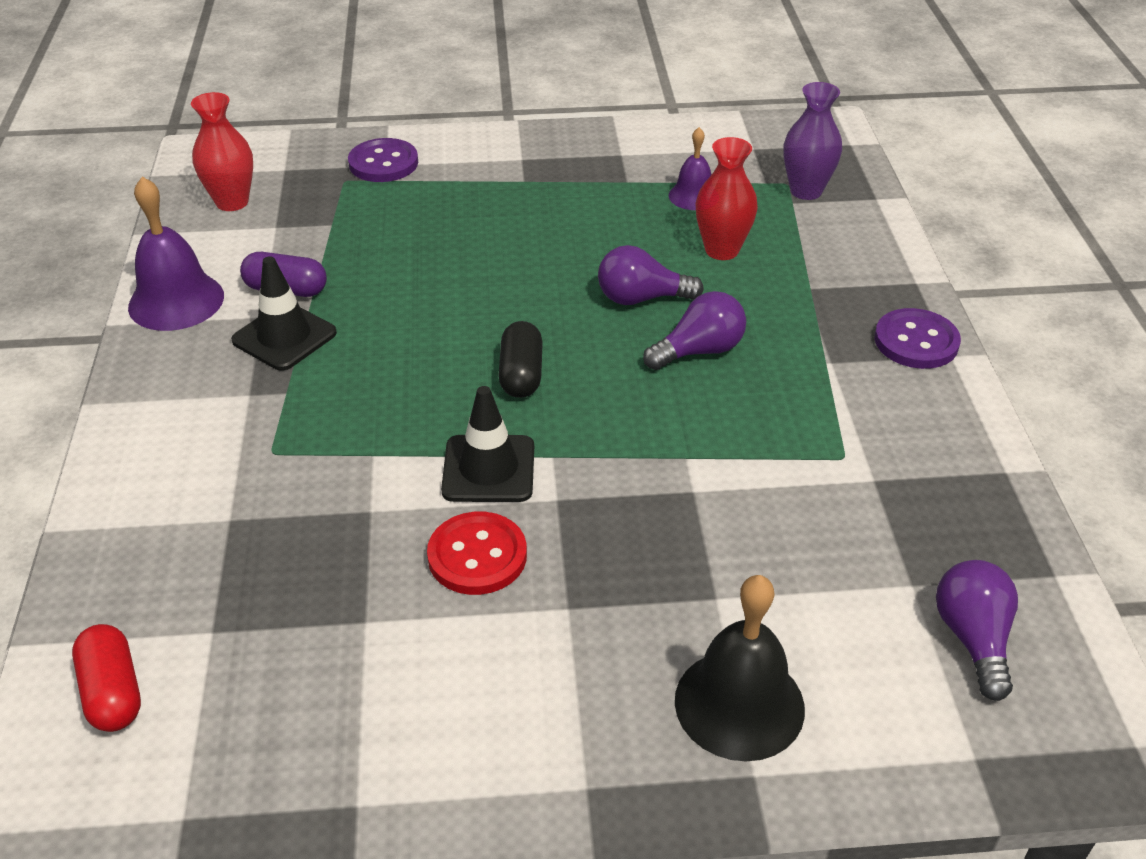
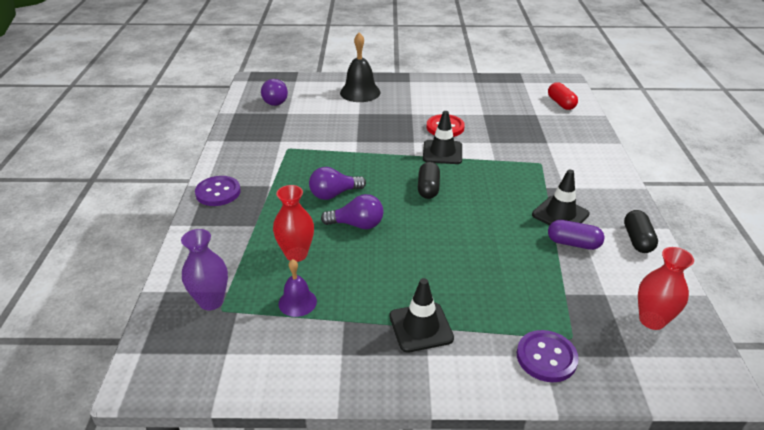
camera: 175 degrees left, 5 degrees down
(176, 301) = (637, 240): purple bell -> black capsule
(530, 181) = (421, 327): none -> black traffic cone

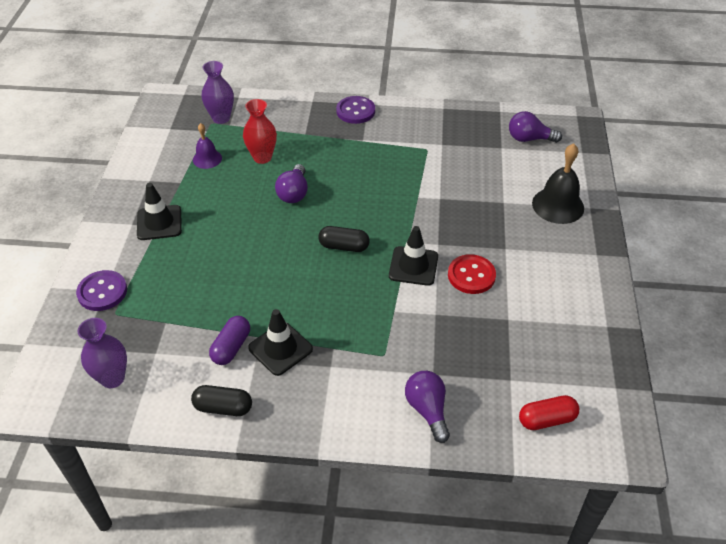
camera: 95 degrees right, 10 degrees up
(334, 194) = (343, 180): purple light bulb -> purple light bulb (427, 410)
(652, 320) = (112, 378): red vase -> purple vase

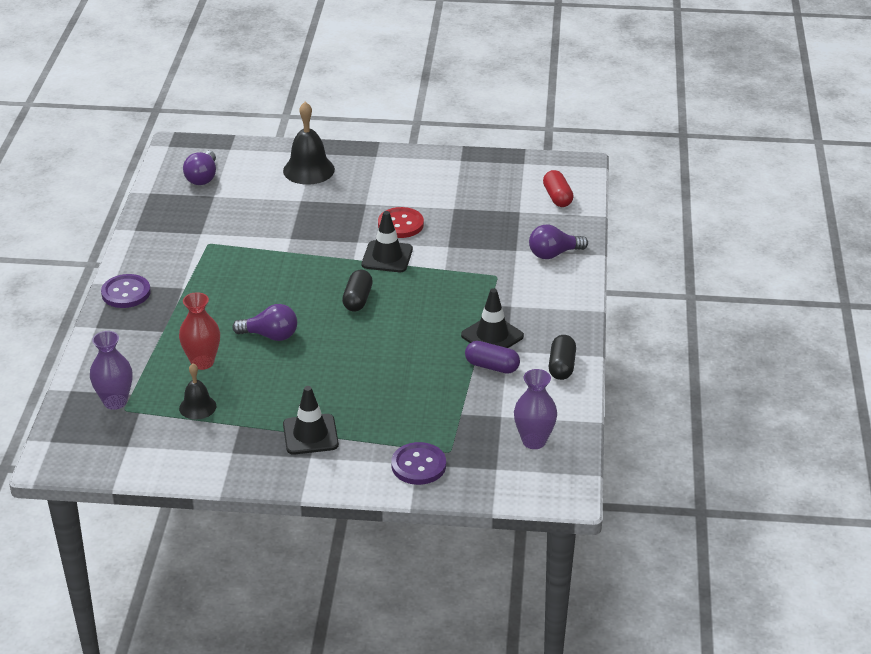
camera: 90 degrees left, 10 degrees down
(207, 159) = (197, 407): purple bell -> black bell

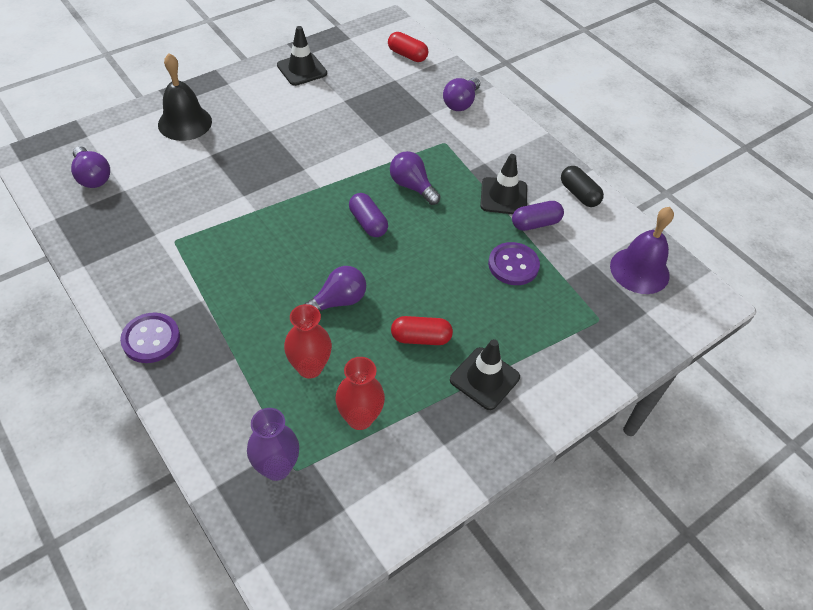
camera: 45 degrees left, 15 degrees up
(197, 407) = (359, 418): black bell -> red vase
(298, 387) = (420, 338): none -> red capsule
(357, 299) = (368, 223): black capsule -> purple capsule
(387, 257) = (344, 170): black traffic cone -> black traffic cone (302, 69)
(400, 224) = (320, 135): red button -> none
(418, 465) = (595, 349): purple button -> purple button (513, 265)
(425, 293) = (412, 186): none -> purple light bulb
(534, 441) = (639, 270): purple vase -> purple bell

